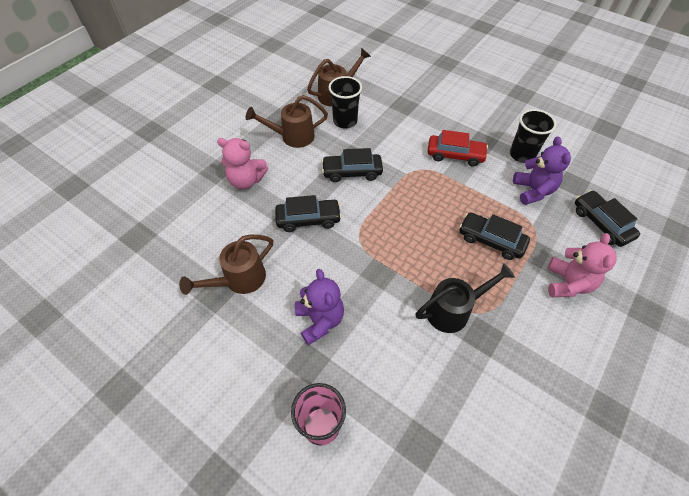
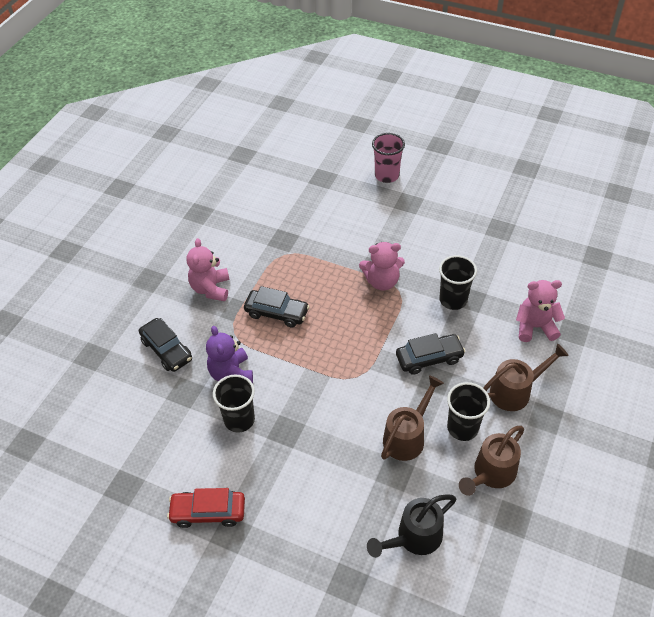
camera: 170 degrees right, 5 degrees down
(239, 280) = (487, 241): brown watering can -> brown watering can (407, 436)
(308, 219) = (453, 300): black car -> black cup
(320, 320) = (410, 227): purple teddy bear -> none
(374, 254) = (382, 281): none -> pink teddy bear
(453, 310) = (307, 252): black watering can -> black watering can (414, 538)
(455, 155) = (318, 403): red car -> red car (208, 512)

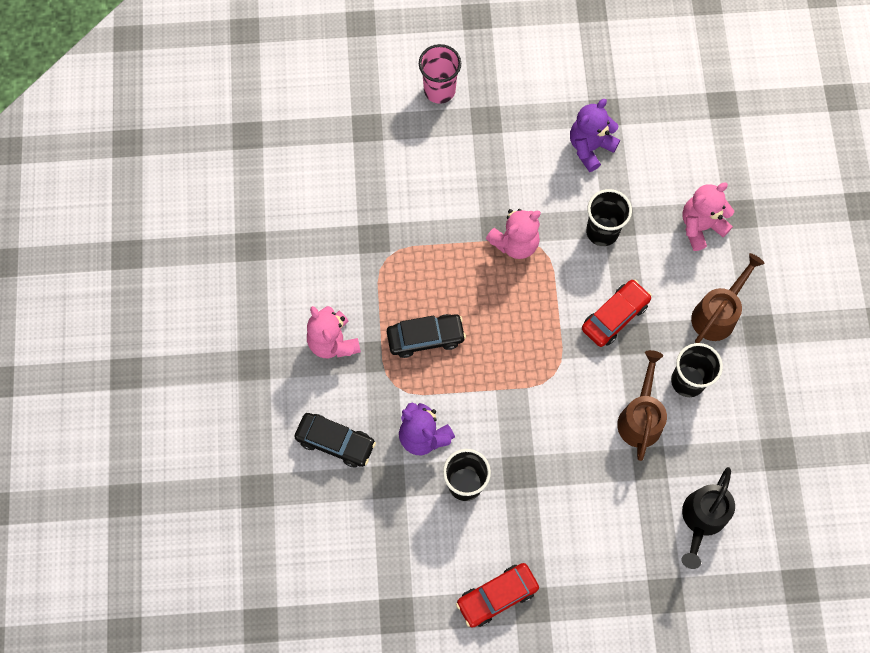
camera: 30 degrees left, 20 degrees up
(429, 358) = (615, 316): black car -> red car
(475, 245) = (590, 147): none -> purple teddy bear
(491, 474) = (738, 418): brown watering can -> none

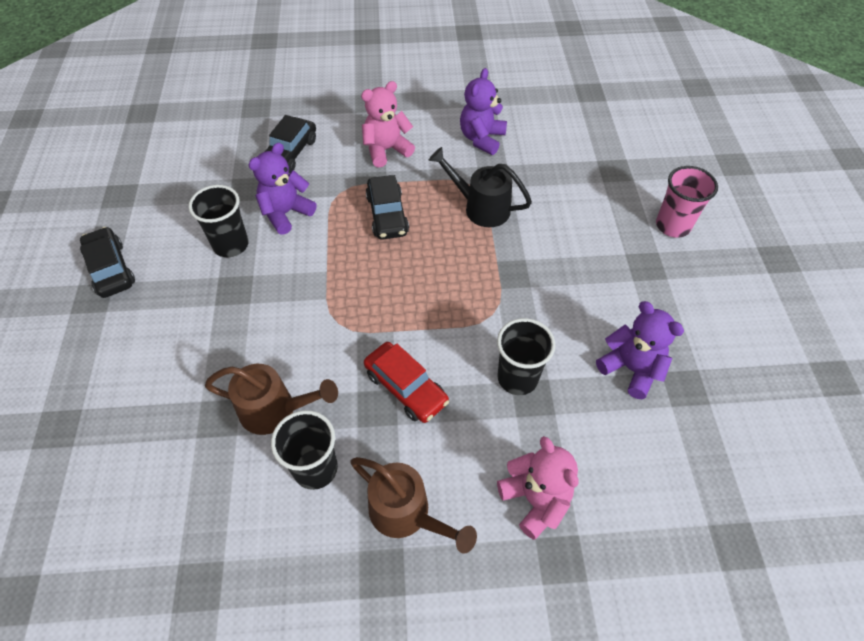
camera: 90 degrees right, 15 degrees down
(318, 247) = (482, 139): none -> purple teddy bear
(497, 596) = (110, 269): red car -> black car
(515, 243) = (496, 290): pink teddy bear -> none
(701, 520) = (134, 474): black watering can -> black watering can (480, 207)

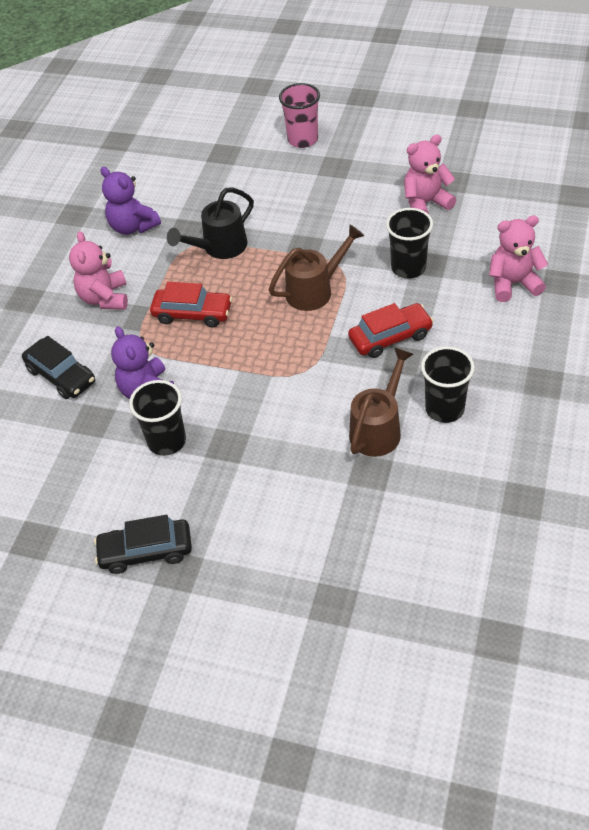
camera: 65 degrees left, 5 degrees down
(387, 215) = (192, 313): black car -> red car
(407, 514) = (502, 358): brown watering can -> brown watering can (315, 290)
(631, 369) = (425, 203): purple teddy bear -> pink teddy bear

